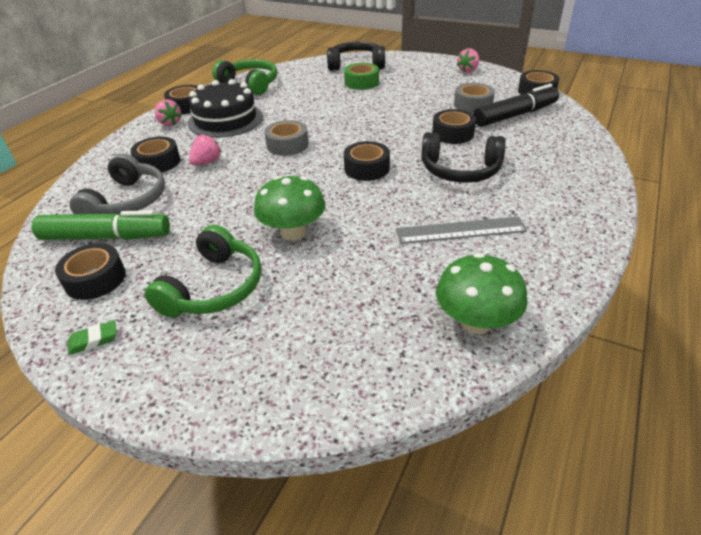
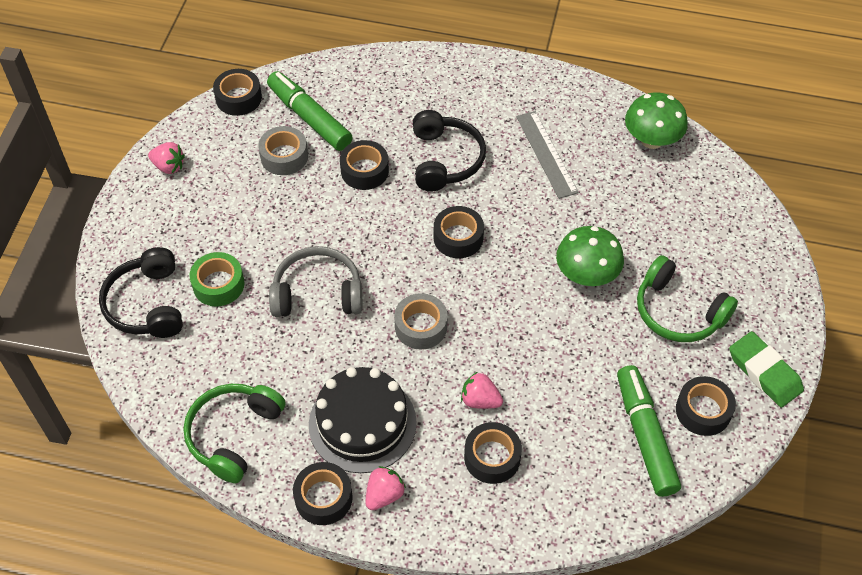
camera: 105 degrees left, 15 degrees up
(93, 340) = (764, 372): green eraser -> green eraser, size x1.94
(127, 201) = (581, 449): grey headphones -> grey headphones (317, 293)
(214, 287) = (678, 311): green headphones -> green headphones turned 150 degrees counterclockwise
(515, 115) = (309, 118): black marker -> green marker

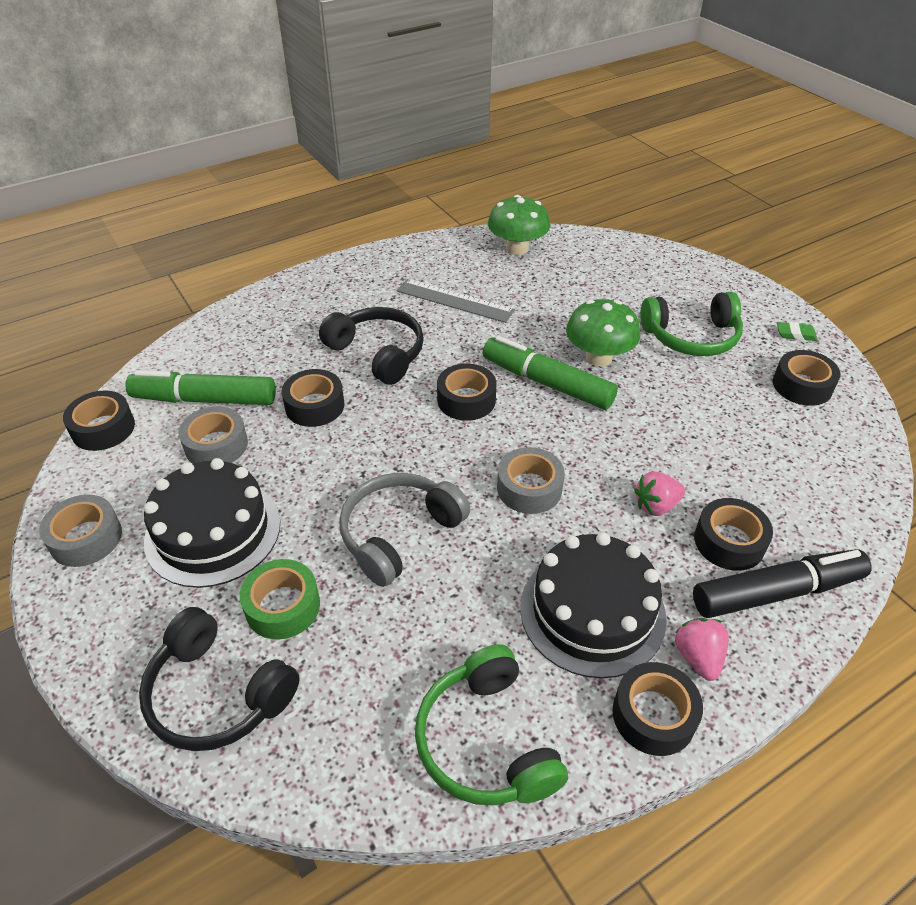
camera: 45 degrees left, 10 degrees down
(169, 166) = (86, 538): pink strawberry -> grey tape
(229, 212) = (213, 531): none -> black cake
(476, 506) = (777, 592): none -> black marker
(645, 435) = (797, 432): green marker -> green marker (547, 383)
(764, 372) = (795, 334): green eraser -> green eraser, size x0.51

